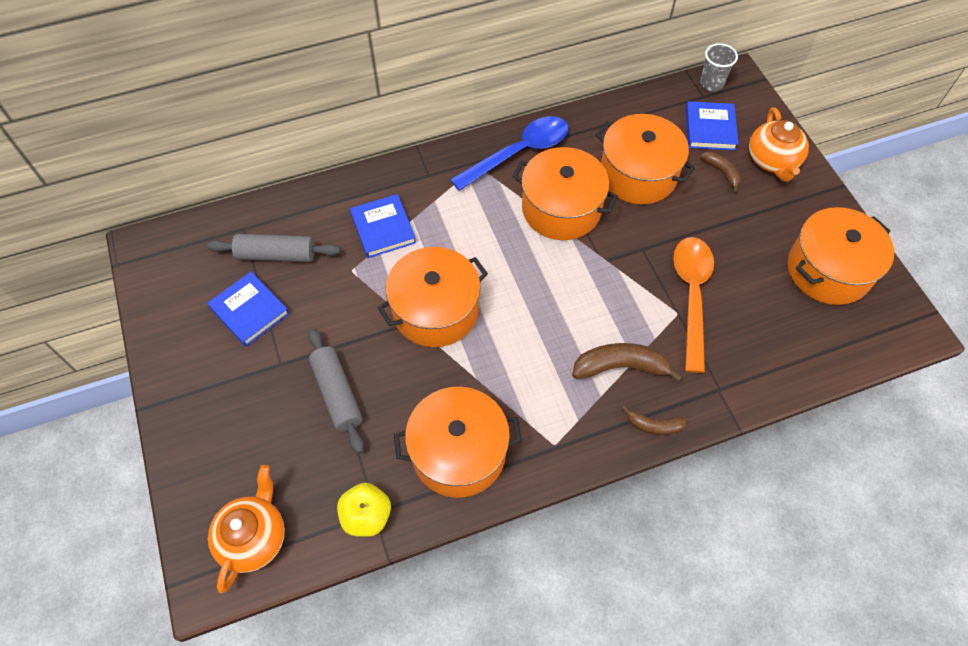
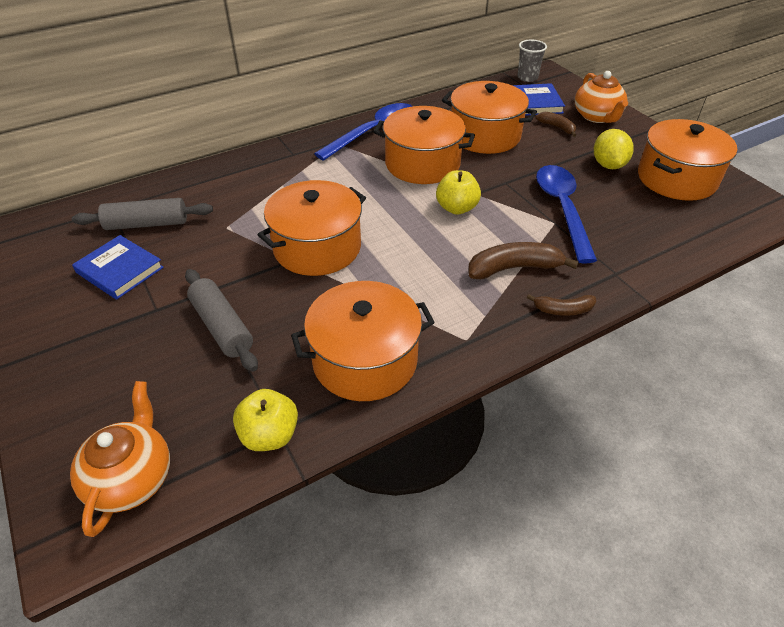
camera: 10 degrees left, 15 degrees down
(383, 228) = (254, 194): blue book -> none
(583, 278) = (456, 208): none -> yellow apple
(691, 295) = (562, 209): orange spoon -> blue spoon
(760, 239) = (608, 165): none -> yellow lemon

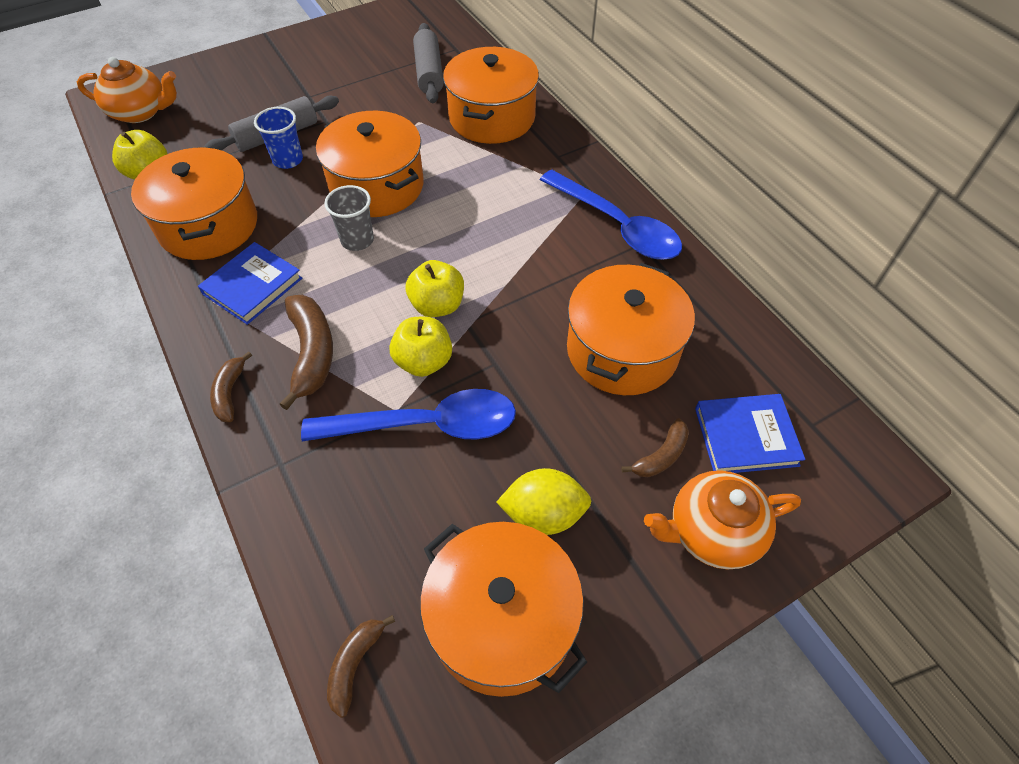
camera: 90 degrees right, 10 degrees up
(120, 270) = (364, 69): blue book -> blue book (252, 286)
(267, 312) = (288, 160): none -> blue cup
(422, 163) = (540, 274): orange pot -> orange pot (492, 117)
(510, 212) = (424, 361): none -> yellow apple
(527, 77) = (846, 435): grey cup -> grey cup (357, 240)
(728, 228) = (355, 664): none -> brown banana

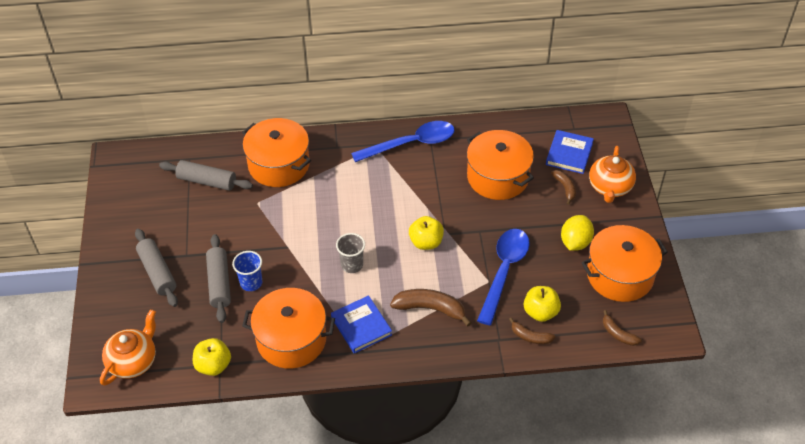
camera: 65 degrees left, 5 degrees down
(230, 392) = (439, 353): brown banana -> brown banana (530, 337)
(274, 85) = (157, 272): none -> grey rolling pin
(377, 186) = (308, 242): orange pot -> none
(424, 361) = (462, 260): yellow apple -> yellow apple (540, 312)

